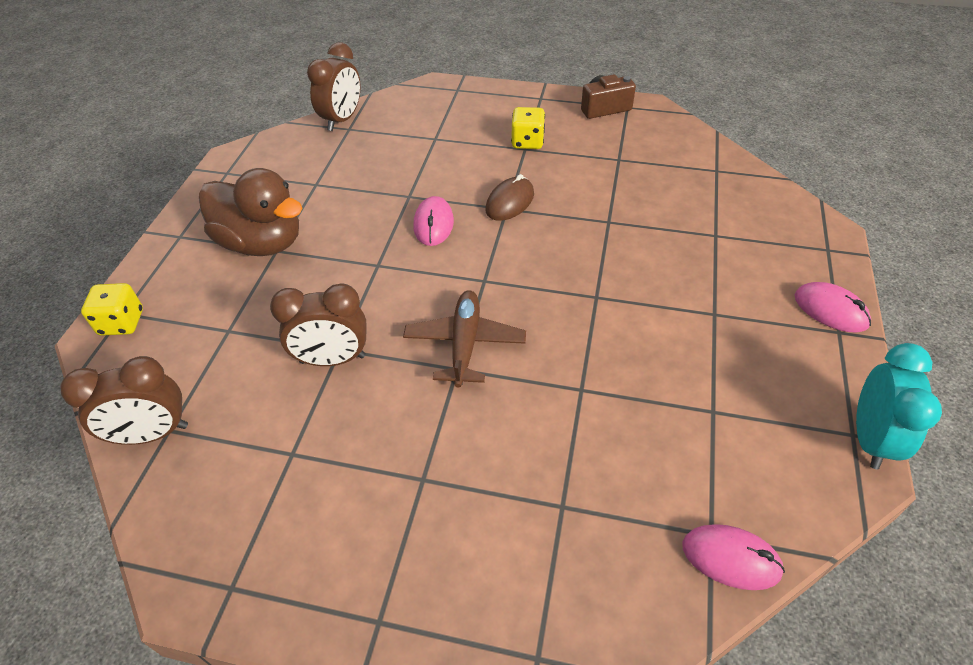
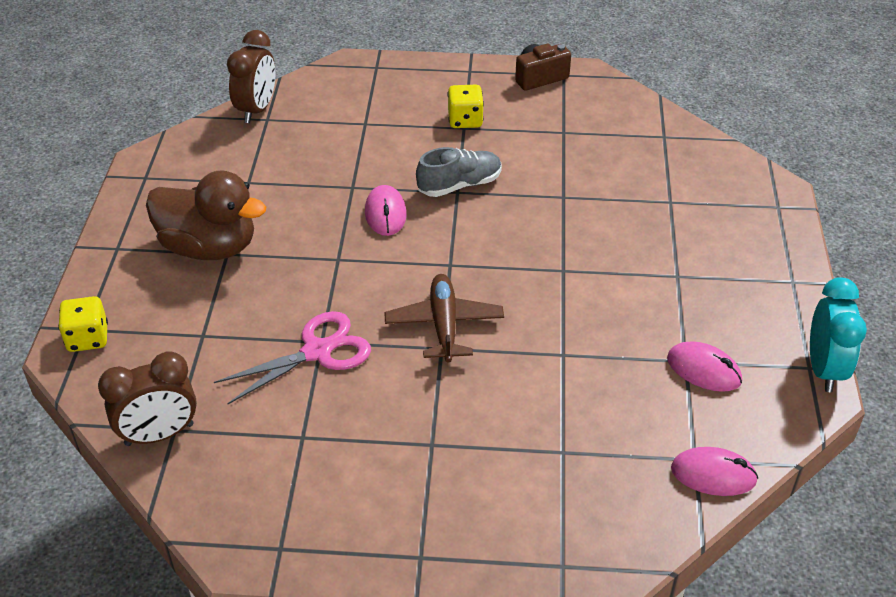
camera: 10 degrees left, 5 degrees down
(332, 359) = (317, 351): brown clock -> pink scissors
(510, 202) = (459, 185): brown mouse -> grey shoe
(830, 310) = (784, 263): pink mouse -> pink mouse (703, 370)

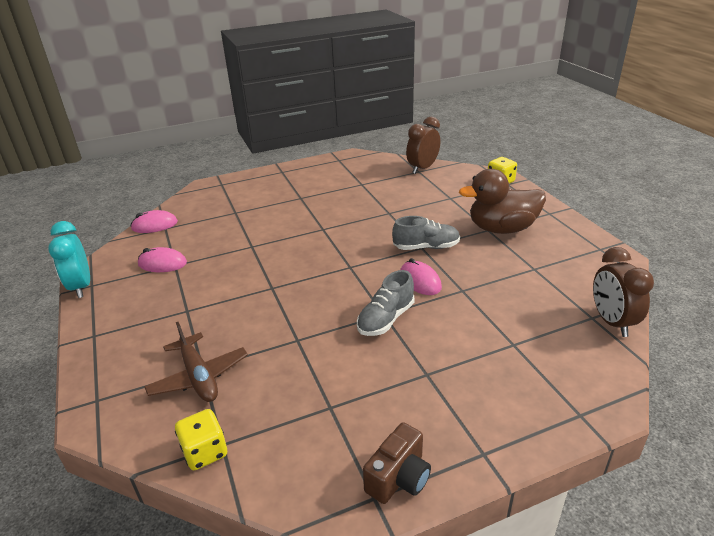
camera: 155 degrees right, 10 degrees down
(317, 351) = (386, 209): pink scissors -> none
(332, 257) = (426, 247): none -> grey shoe
(444, 325) = (329, 238): brown plane -> brown plane (199, 376)
(465, 120) = (432, 382): yellow dice -> yellow dice (205, 452)

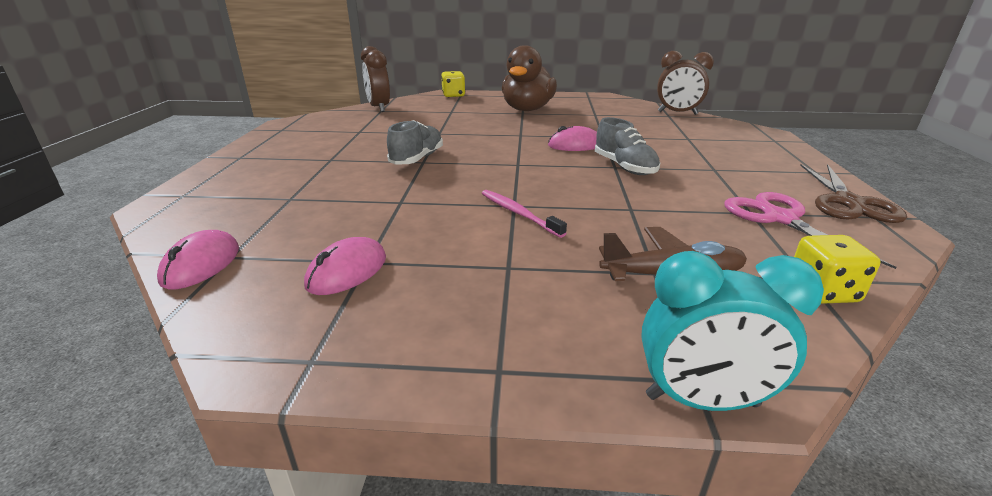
camera: 65 degrees left, 5 degrees down
(81, 287) = (299, 376): turquoise clock -> turquoise clock (702, 401)
(259, 293) = (518, 213): none -> pink toothbrush
(326, 426) = (779, 218): none -> pink scissors
(399, 478) = (848, 203): brown camera -> brown scissors
(426, 247) = (522, 133): grey shoe -> grey shoe (417, 159)

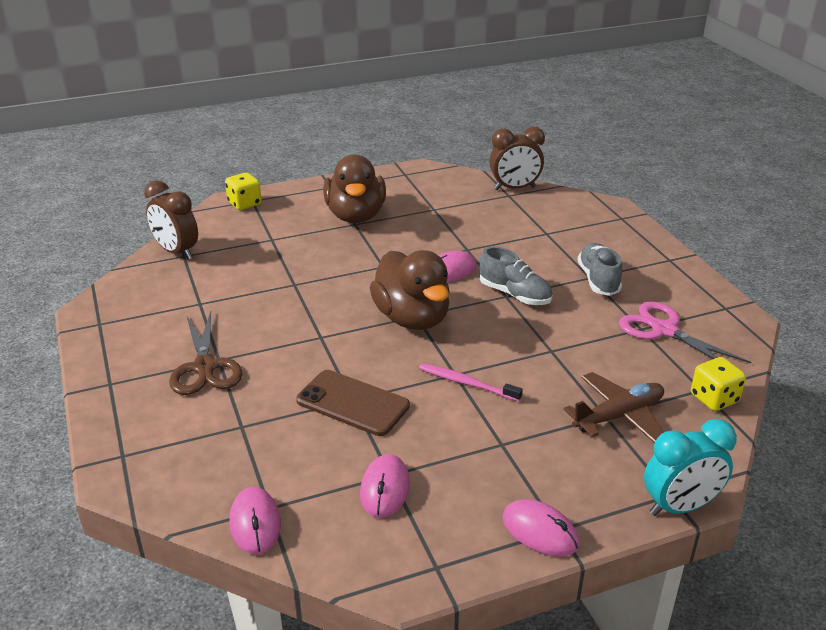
camera: 25 degrees left, 5 degrees up
(397, 204) = (353, 403): none -> brown phone
(417, 159) = (311, 334): grey shoe -> grey shoe (598, 280)
(471, 365) = (540, 531): none -> pink mouse
(512, 165) = (412, 318): none -> brown duck
(848, 203) = (704, 296): brown scissors -> brown scissors (205, 367)

